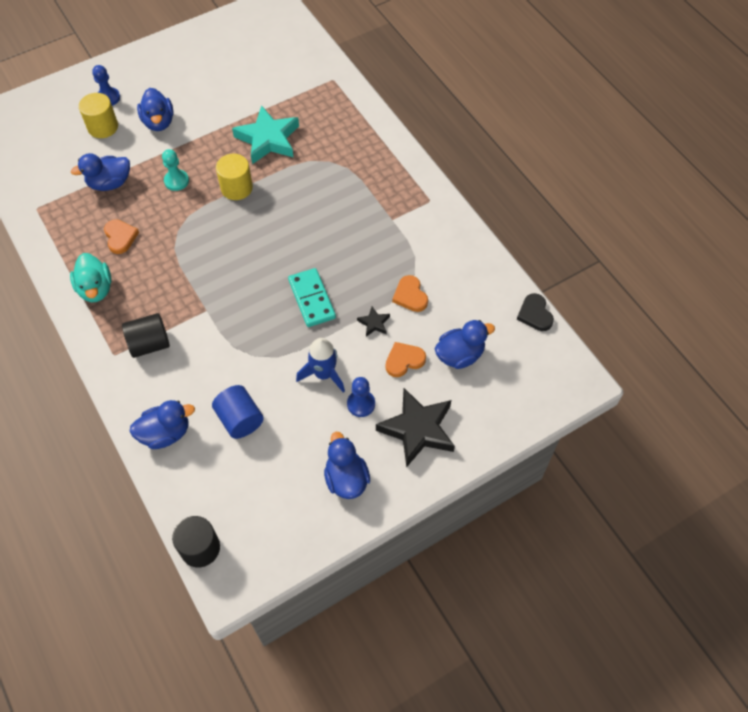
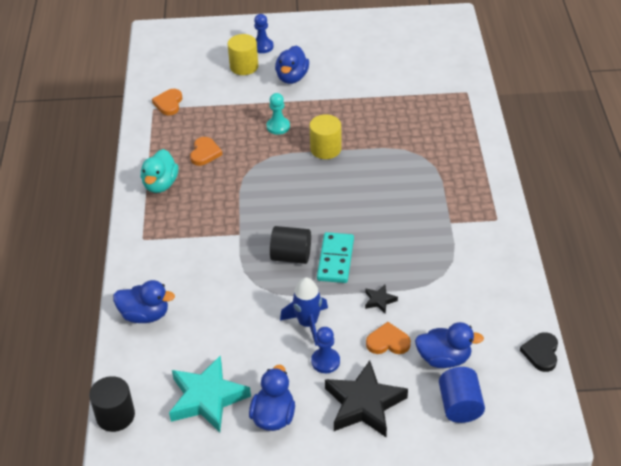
camera: 30 degrees right, 15 degrees down
(110, 183) = (222, 110): blue duck -> none
(149, 344) = (176, 242): black cylinder -> black cylinder (291, 256)
(240, 419) = (212, 330): blue cylinder -> blue cylinder (460, 406)
(268, 139) = (377, 120): turquoise star -> turquoise star (207, 398)
(410, 295) = (428, 291): orange heart -> orange heart (168, 103)

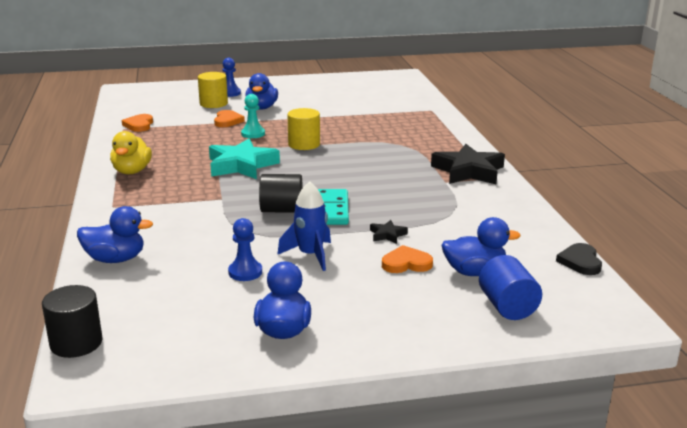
camera: 10 degrees left, 20 degrees down
(160, 184) = (132, 171): turquoise duck -> yellow duck
(205, 153) = (179, 151): orange heart -> orange heart (227, 121)
(207, 398) = (197, 320): turquoise star -> turquoise star (241, 165)
(325, 361) = (338, 282): blue pawn -> blue pawn (245, 272)
(364, 404) = (393, 313): black star -> black star (468, 171)

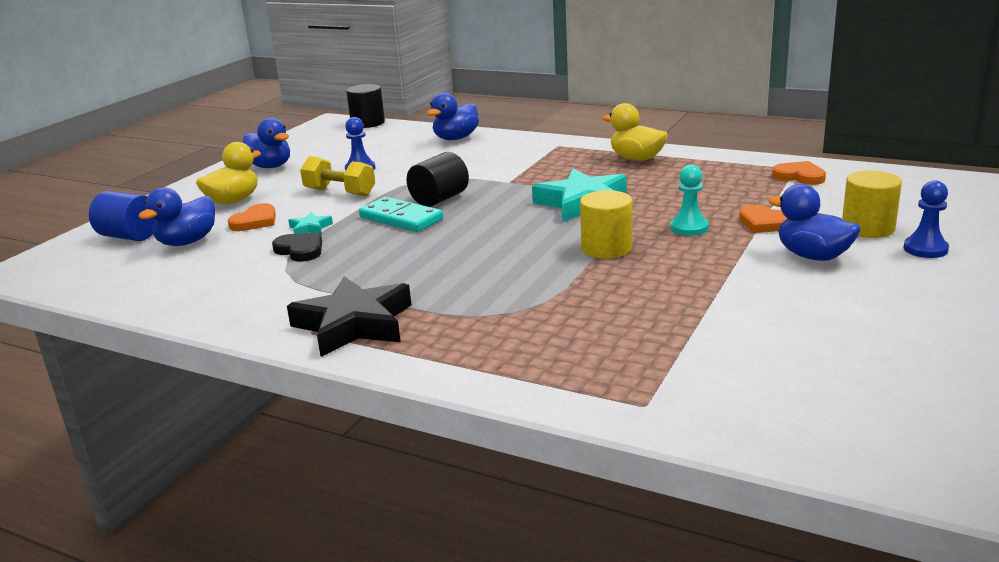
camera: 130 degrees right, 0 degrees up
(310, 255) = (340, 192): blue rocket -> yellow dumbbell
(385, 299) = (233, 201): none -> yellow duck
(387, 235) = (310, 228): black star -> turquoise star
(580, 262) = (91, 294): black heart -> black heart (300, 250)

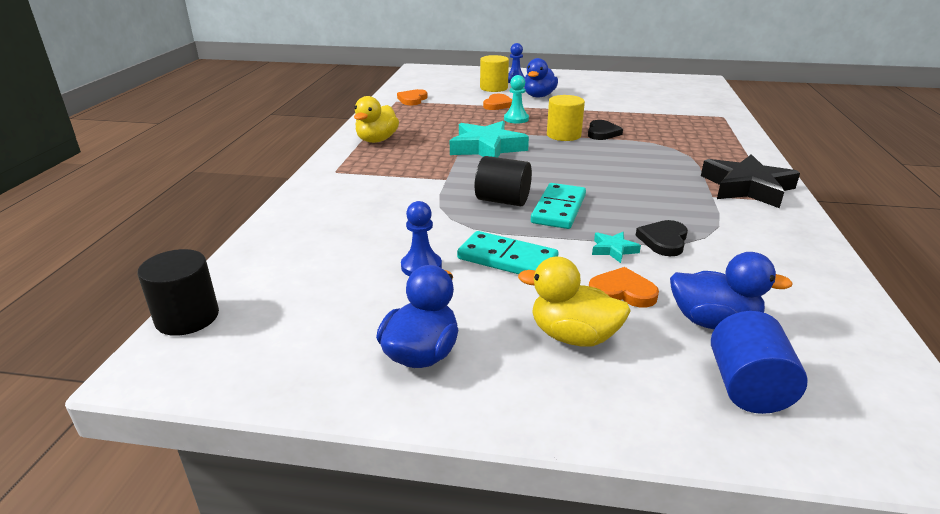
camera: 110 degrees left, 5 degrees up
(340, 192) = (507, 259): yellow dumbbell -> turquoise domino
(456, 138) = (298, 227): blue duck -> none
(603, 274) = (602, 133): none -> black heart

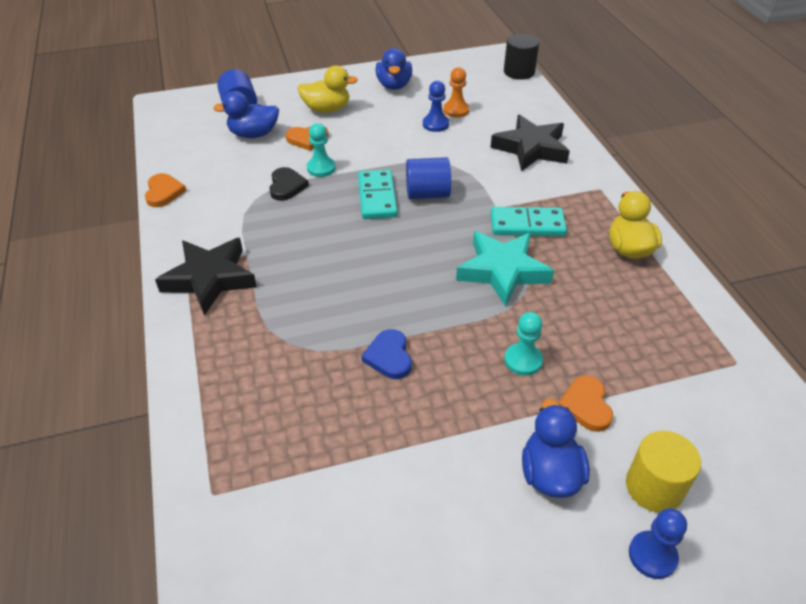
camera: 155 degrees right, 15 degrees up
(344, 213) = (531, 148): none -> black star
(371, 278) = (456, 110): none -> orange pawn
(412, 99) = (721, 376): orange heart -> orange heart (163, 192)
(502, 201) = (427, 194): black cylinder -> blue cylinder
(507, 259) = (387, 142): turquoise domino -> turquoise domino (527, 224)
(563, 135) = (435, 332): yellow cylinder -> none
(602, 133) = (389, 357): black heart -> blue heart
(613, 250) = (321, 168): turquoise star -> turquoise pawn

